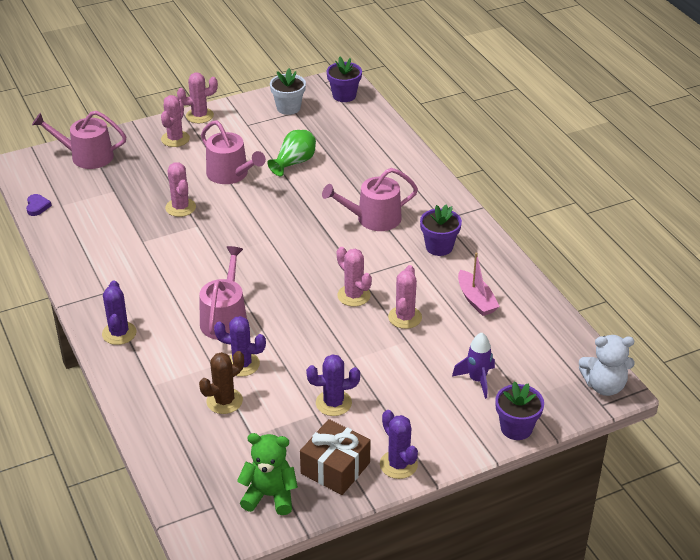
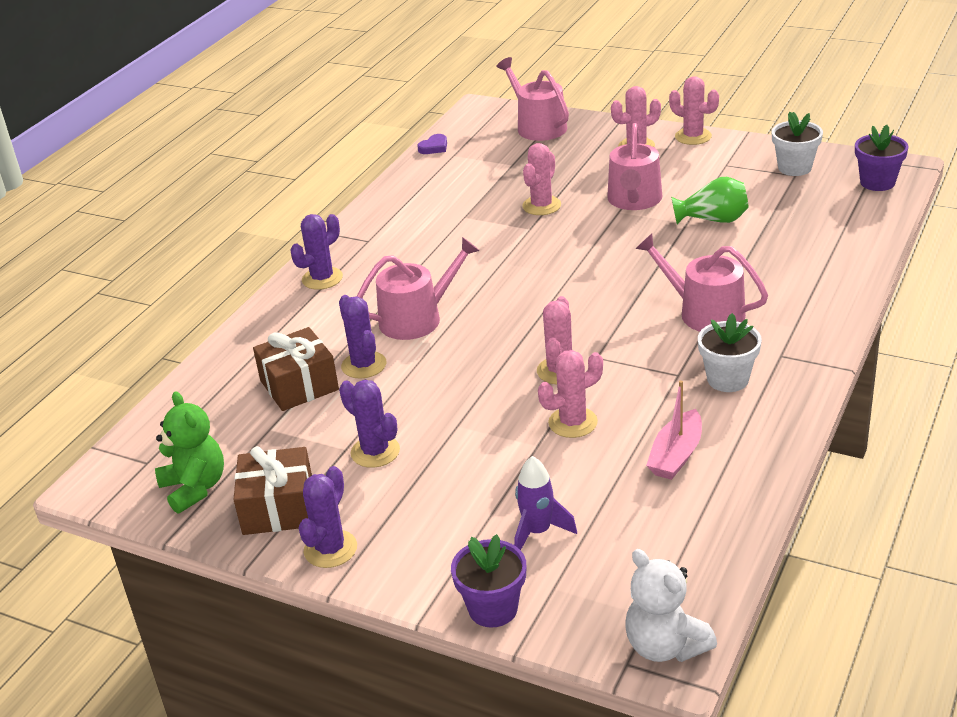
camera: 55 degrees right, 5 degrees down
(224, 401) = (299, 385): brown cactus -> brown gift
(439, 247) = (728, 379): purple flower pot -> white flower pot

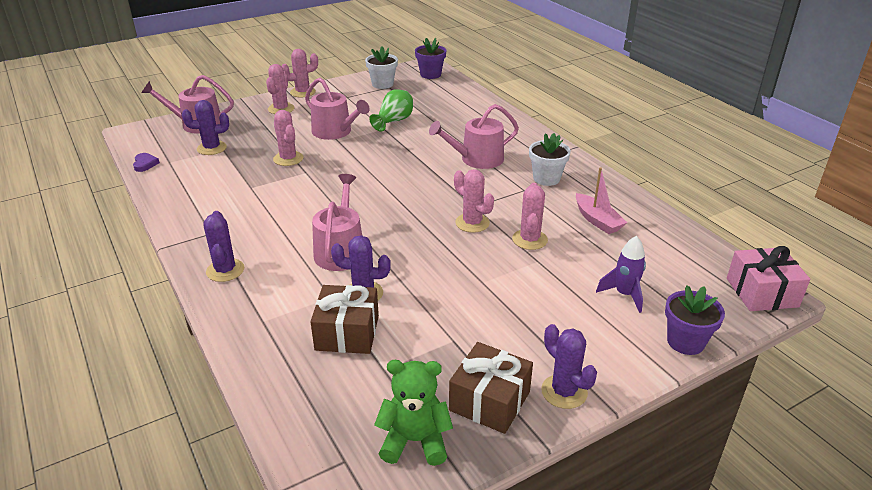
camera: 60 degrees left, 0 degrees up
(375, 452) = (472, 327): purple cactus -> purple cactus (212, 148)
(665, 646) = (761, 292): white teddy bear -> pink gift

